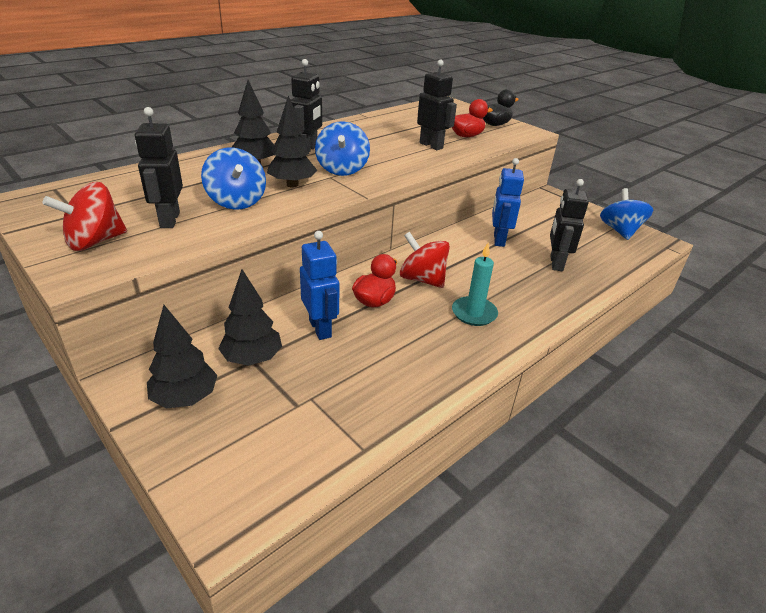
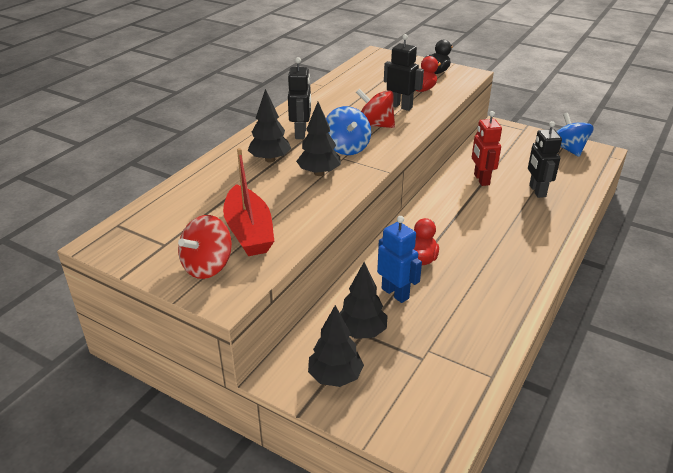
camera: 15 degrees left, 0 degrees up
(169, 220) = (249, 231): black robot -> red boat
(236, 201) = (287, 200): blue spinning top -> none
(422, 279) = (444, 230): red spinning top -> red spinning top (375, 125)
(474, 313) = (502, 250): turquoise candle -> none
(498, 240) = (481, 179): blue robot -> red robot

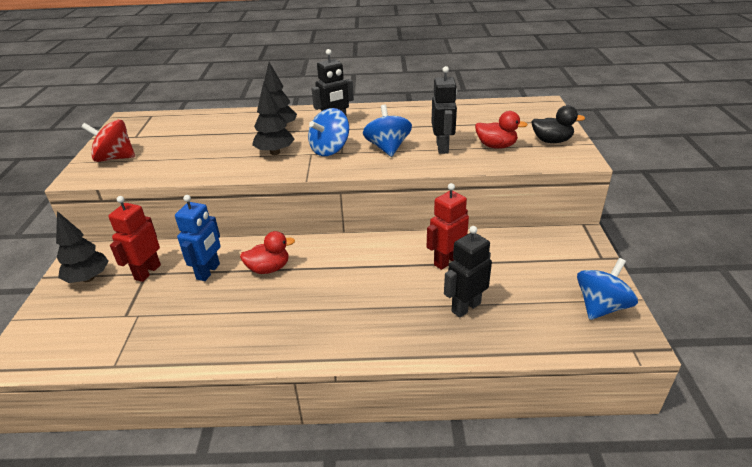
camera: 60 degrees right, 0 degrees up
(249, 231) = (167, 156): red boat -> none
(361, 332) = (147, 272): black tree -> red robot
(375, 125) = (387, 148): red spinning top -> blue spinning top

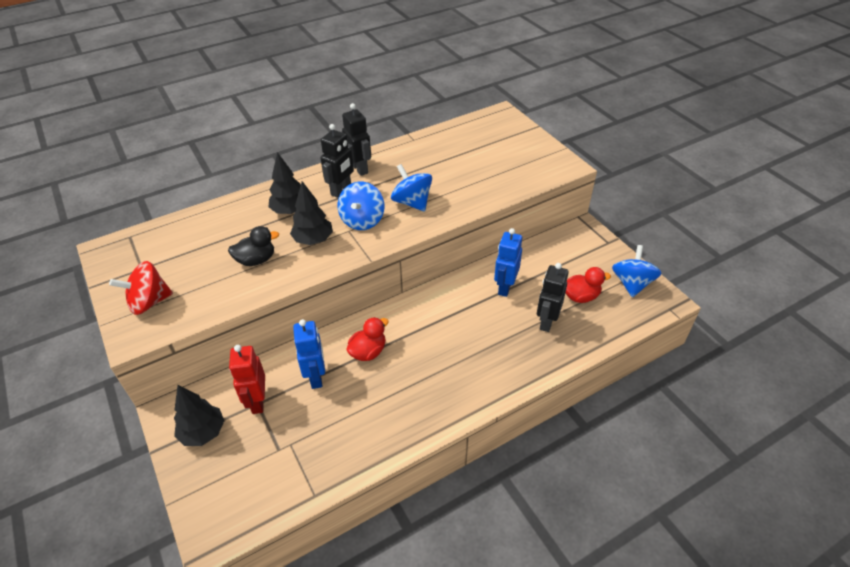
camera: 30 degrees left, 10 degrees up
(442, 147) = (457, 187): black robot -> black robot (360, 169)
(446, 261) = (505, 287): red robot -> blue robot
(496, 146) = (498, 172): red duck -> red duck (581, 296)
(551, 141) = (536, 154): black duck -> black duck (256, 260)

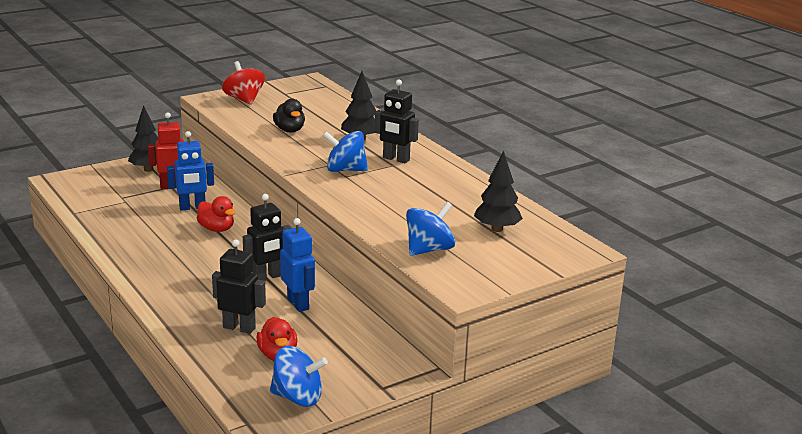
camera: 85 degrees right, 20 degrees down
(313, 240) = (315, 150): black tree -> black tree (497, 229)
(360, 169) = (436, 167): black robot -> black robot (267, 277)
(412, 202) = (376, 193): blue spinning top -> blue spinning top (429, 249)
(505, 287) = (298, 304): blue robot -> blue robot turned 45 degrees clockwise

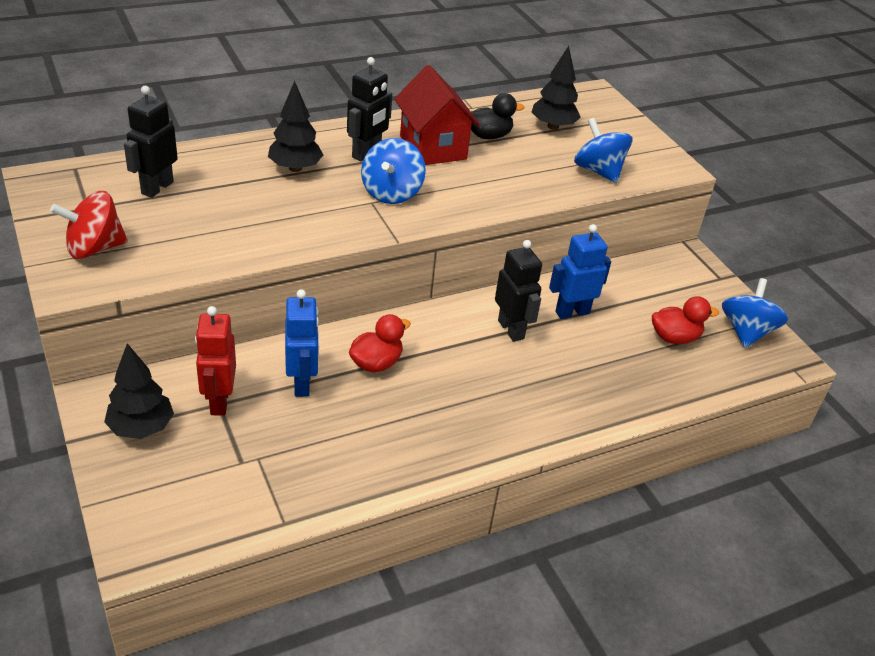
camera: 85 degrees left, 15 degrees up
(239, 327) = (624, 361): black robot -> black robot (157, 188)
(289, 130) = (243, 219): black duck -> black duck (488, 136)
(421, 181) = (433, 147): none -> red house

